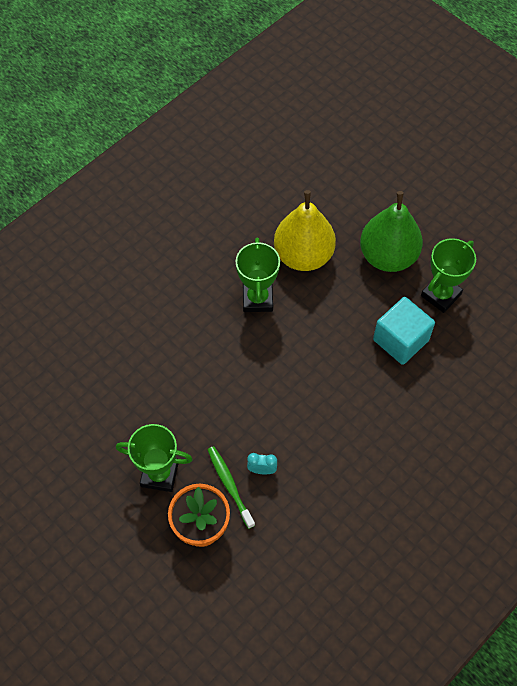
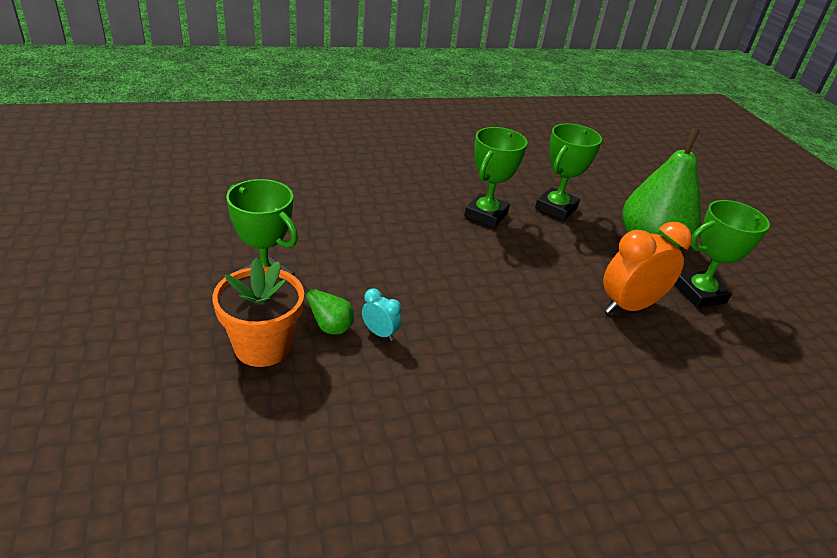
camera: 25 degrees right, 25 degrees down
(229, 485) = (330, 328): green toothbrush -> green pear
(303, 255) = (556, 208): yellow pear -> green trophy
(400, 340) = (629, 306): turquoise cube -> orange clock

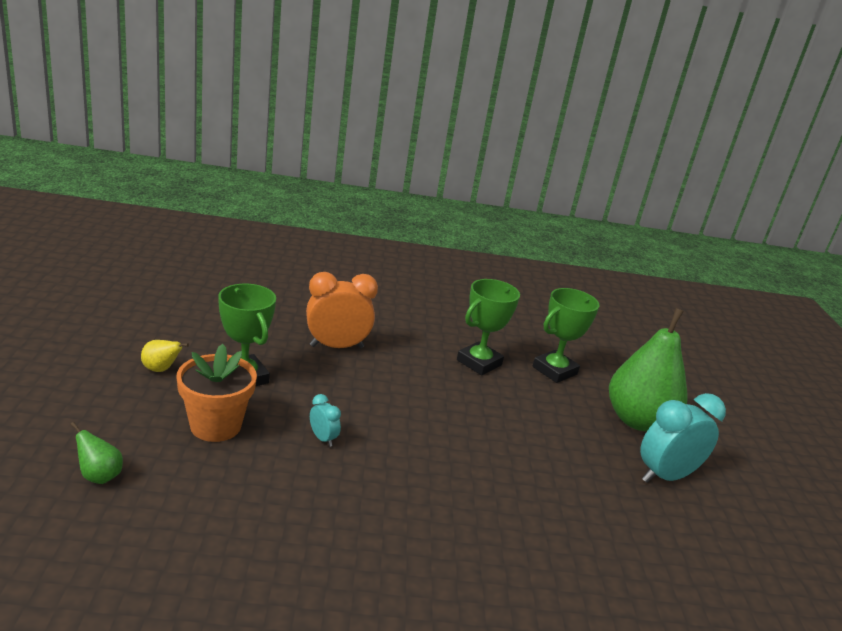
camera: 15 degrees right, 10 degrees down
(171, 294) = (161, 369): none -> yellow pear
(330, 328) = (281, 424): green pear -> green pear (99, 476)
(629, 306) = (580, 470): orange clock -> orange clock (336, 346)
(699, 293) = (665, 476): green trophy -> turquoise clock

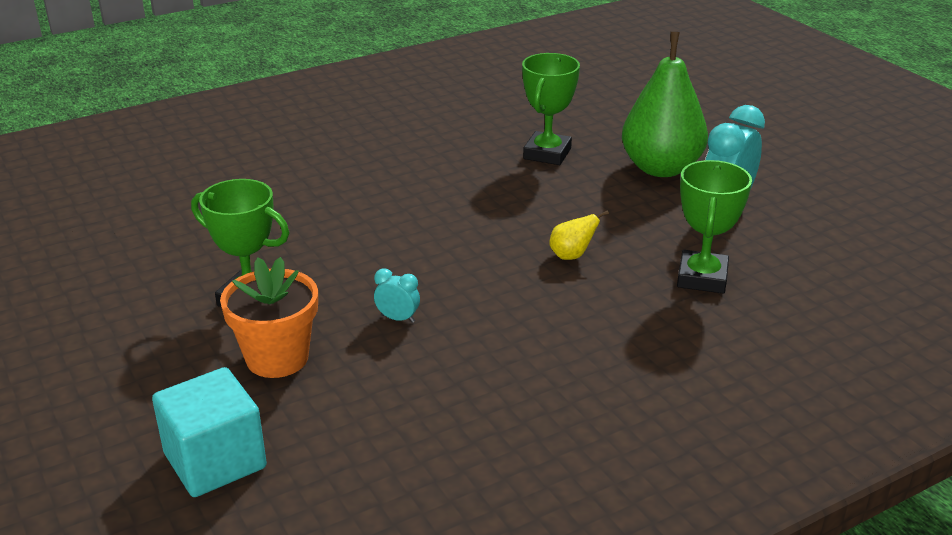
camera: 25 degrees left, 5 degrees up
(99, 476) = (215, 461): green pear -> turquoise cube
(161, 369) = (149, 332): yellow pear -> yellow pear (571, 256)
(336, 346) = (312, 224): orange clock -> none
(479, 362) = (470, 177): green trophy -> green trophy (702, 278)

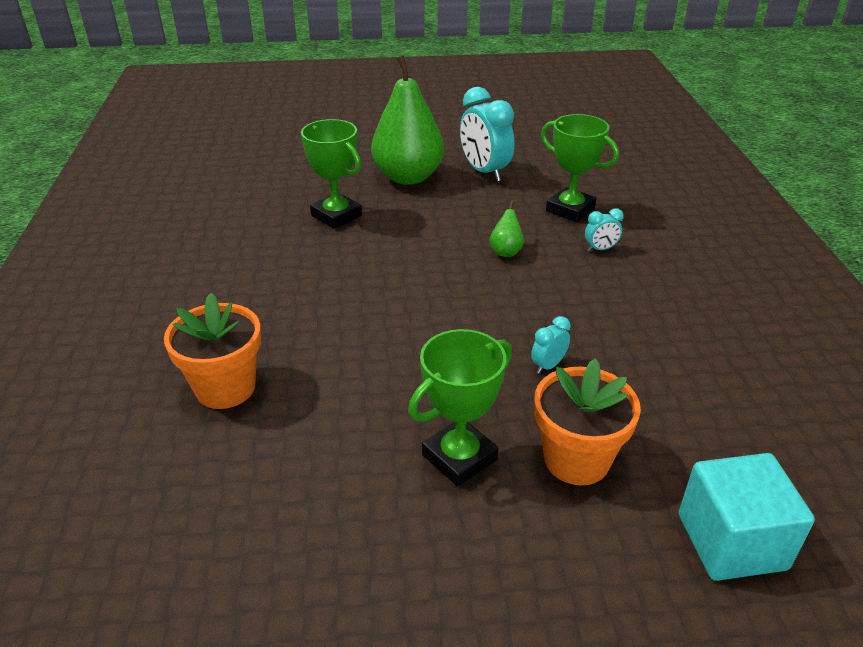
camera: 65 degrees left, 5 degrees up
(273, 181) = (225, 388): none -> orange flower pot
(571, 256) = (506, 252): yellow pear -> green pear
(634, 313) = (600, 249): none -> turquoise clock

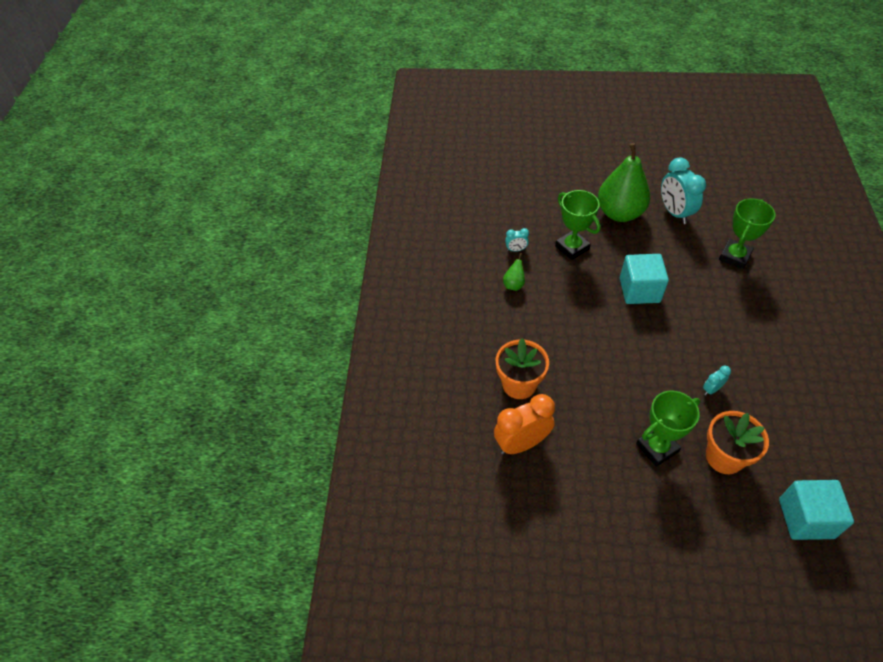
camera: 10 degrees right, 15 degrees up
(213, 476) = (521, 444): none -> orange clock
(434, 255) = (639, 290): none -> turquoise cube
(506, 252) = (688, 292): green pear -> green pear (513, 285)
(570, 209) = (734, 256): green trophy -> green trophy turned 75 degrees clockwise
(600, 249) = (753, 296): turquoise clock -> turquoise clock (516, 250)

